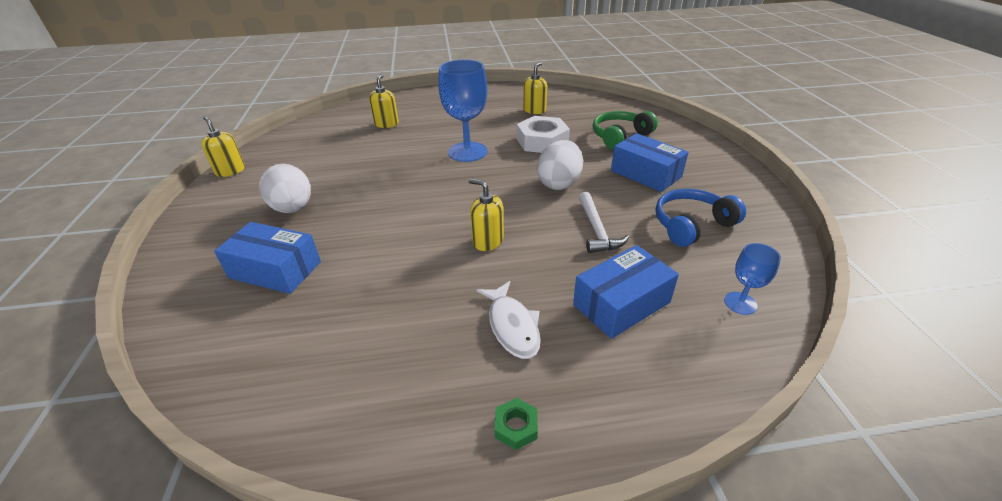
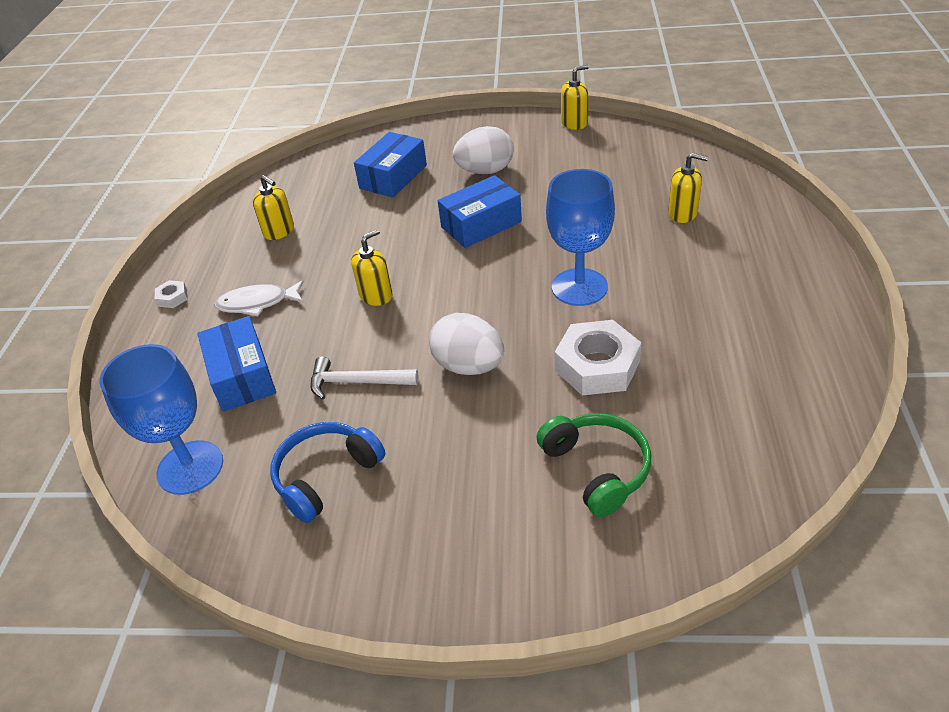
camera: 105 degrees right, 5 degrees up
(516, 427) = (173, 298): green nut -> white nut
(534, 110) = (724, 372): yellow soap dispenser -> yellow soap dispenser (279, 231)
(646, 174) = (464, 467): blue box -> blue box (481, 224)
(691, 225) = (326, 476): blue headphones -> blue headphones turned 120 degrees counterclockwise
(740, 303) = (190, 467): blue goblet -> blue goblet, size x2.00

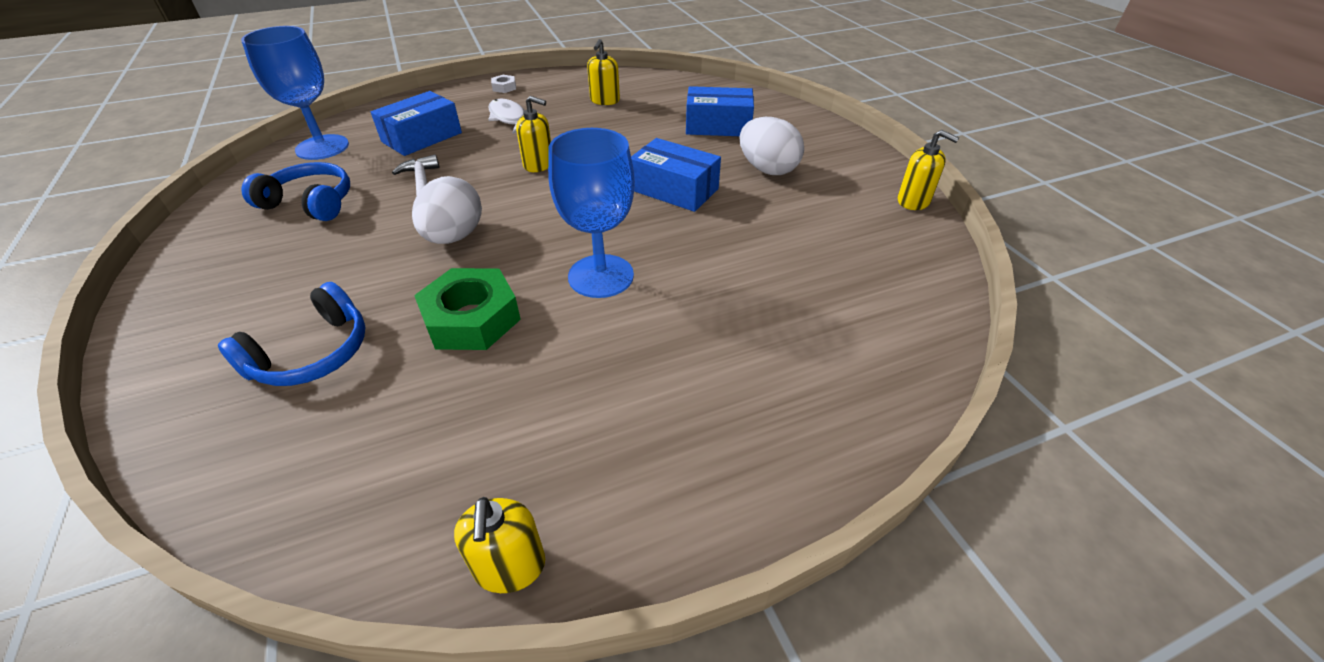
camera: 60 degrees right, 0 degrees up
(597, 366) = (471, 319): white nut -> green nut
(597, 469) = (312, 353): green headphones -> blue headphones
(683, 213) = (793, 328): yellow soap dispenser -> yellow soap dispenser (510, 567)

